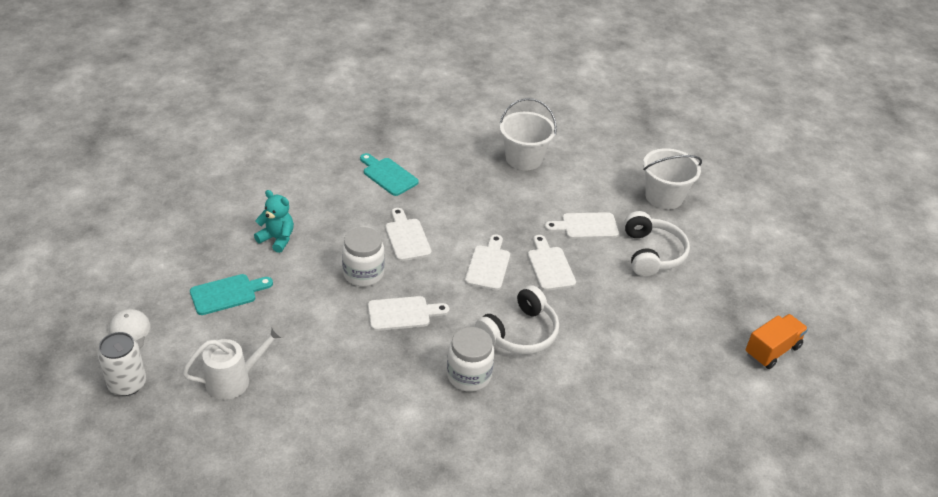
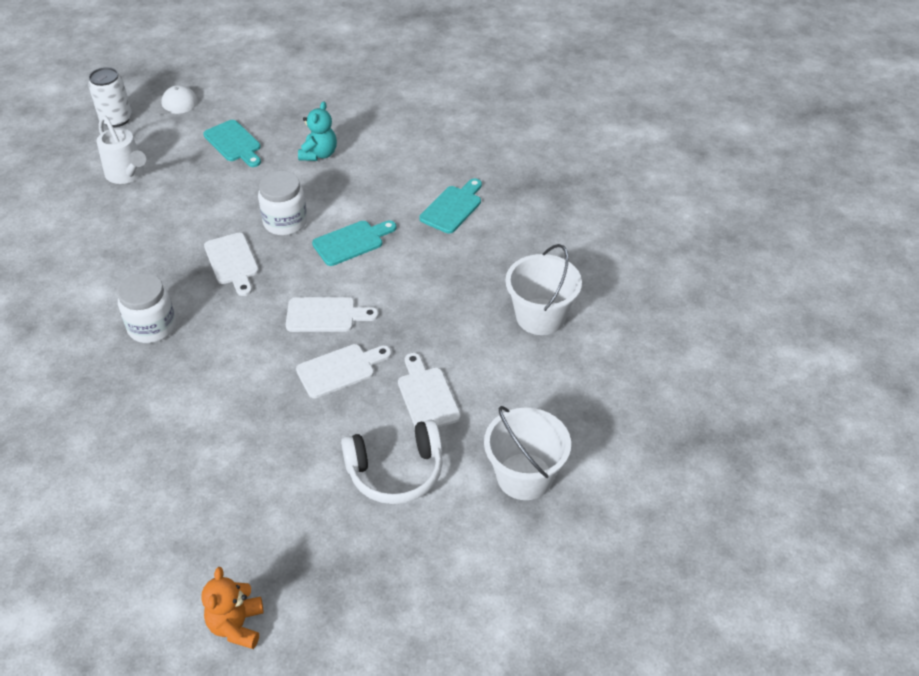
camera: 80 degrees right, 5 degrees up
(406, 237) = (351, 242): white cutting board -> turquoise cutting board
(520, 333) = (221, 358): white headphones -> none
(772, 350) = (237, 625): orange truck -> orange teddy bear

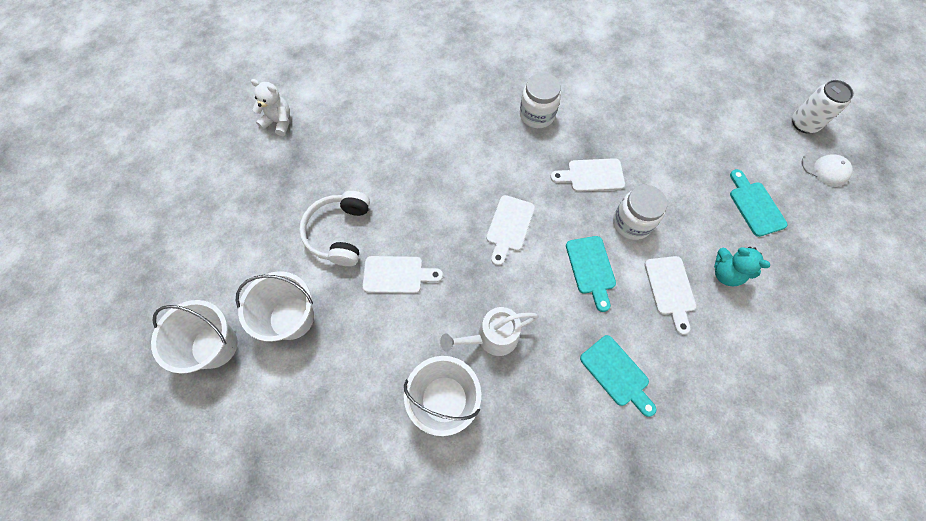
camera: 110 degrees right, 20 degrees up
(127, 174) = (721, 122): white watering can -> white watering can (491, 338)
(174, 103) = (825, 169): white cap -> white cap turned 60 degrees counterclockwise
(234, 143) = (755, 206): turquoise cutting board -> turquoise cutting board turned 90 degrees clockwise
(237, 625) = (279, 122): orange teddy bear -> white teddy bear
(340, 370) = (448, 222): white cutting board -> white cutting board (670, 289)
(595, 541) = (214, 345): none -> white bucket

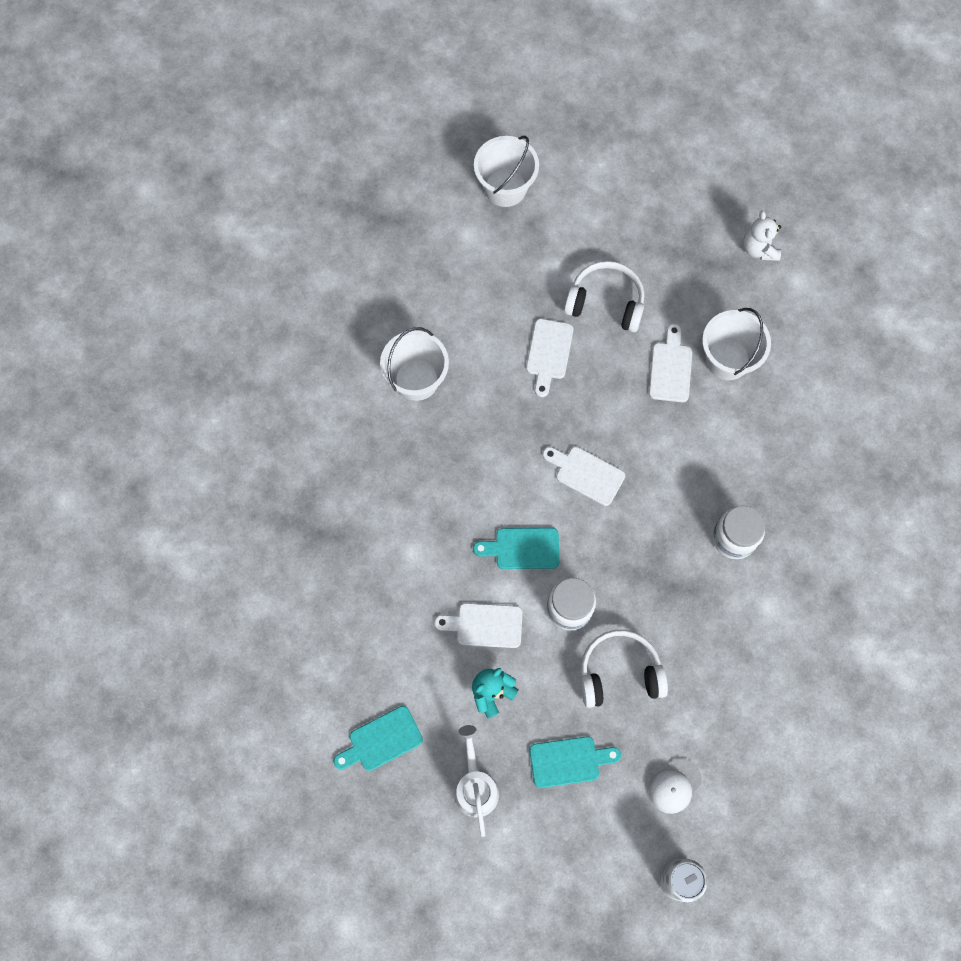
camera: 100 degrees right, 5 degrees up
(279, 122) = (759, 249): white teddy bear -> white teddy bear turned 135 degrees clockwise
(292, 318) = (520, 253): white bucket -> white bucket (727, 359)
(491, 338) = (466, 432): white watering can -> white watering can (475, 785)
(592, 175) = (638, 581): white cutting board -> white cutting board (670, 368)
(617, 373) = (409, 543): turquoise cutting board -> turquoise cutting board (381, 740)
(670, 179) = (619, 672): none -> white headphones
(825, 169) = (606, 874): white cap -> white cap (674, 785)

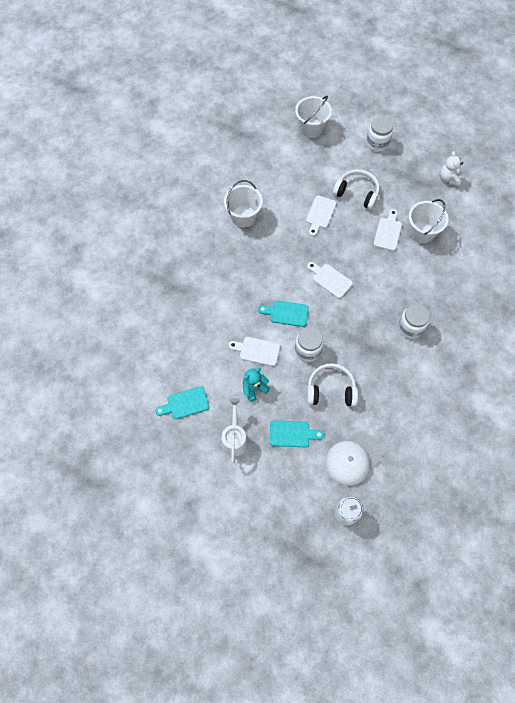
camera: 10 degrees right, 5 degrees down
(626, 199) = (377, 143): none -> white jar
(674, 785) = (352, 458): white cap -> white cap, size x1.70

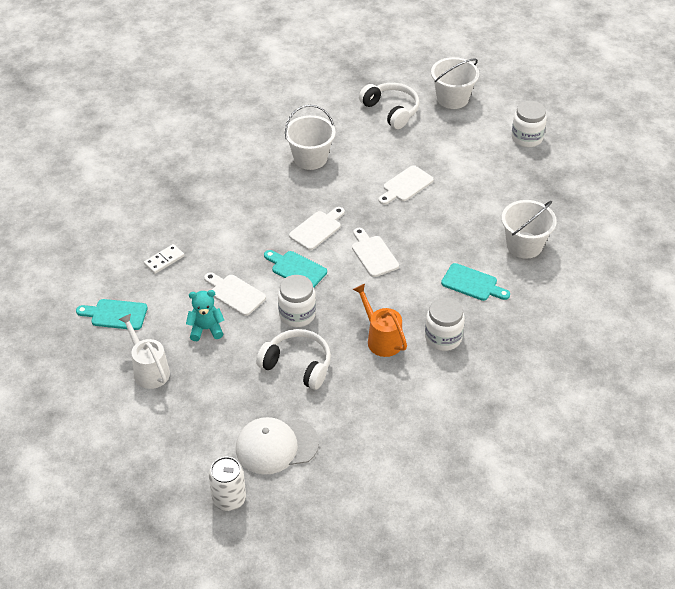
camera: 25 degrees right, 20 degrees down
(192, 344) = (164, 260): none -> white domino
(234, 438) = (148, 370): white watering can -> white watering can turned 60 degrees counterclockwise
(292, 434) = (219, 392): turquoise cutting board -> turquoise cutting board (472, 283)
(357, 193) = (467, 179): white headphones -> white headphones (391, 110)
(372, 345) = (381, 339): none -> orange watering can
(388, 232) = (480, 231): white cutting board -> white cutting board (317, 229)
(448, 178) = (598, 201): white teddy bear -> none

